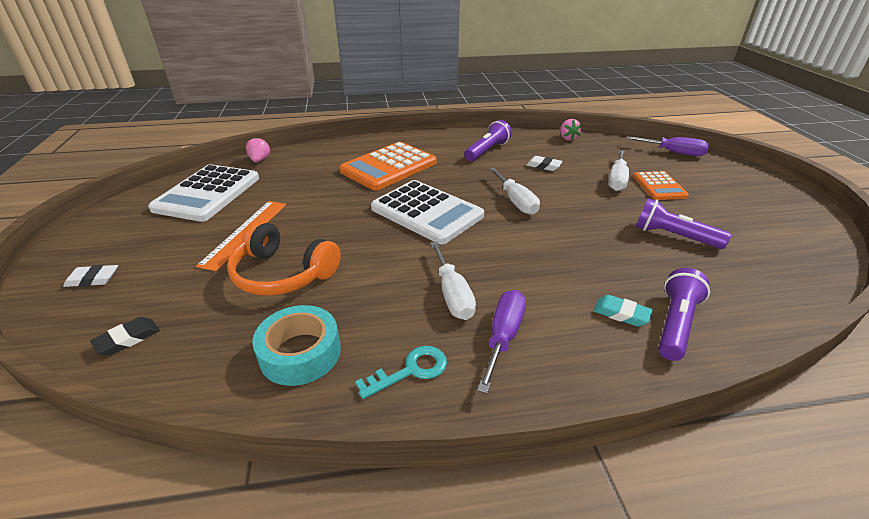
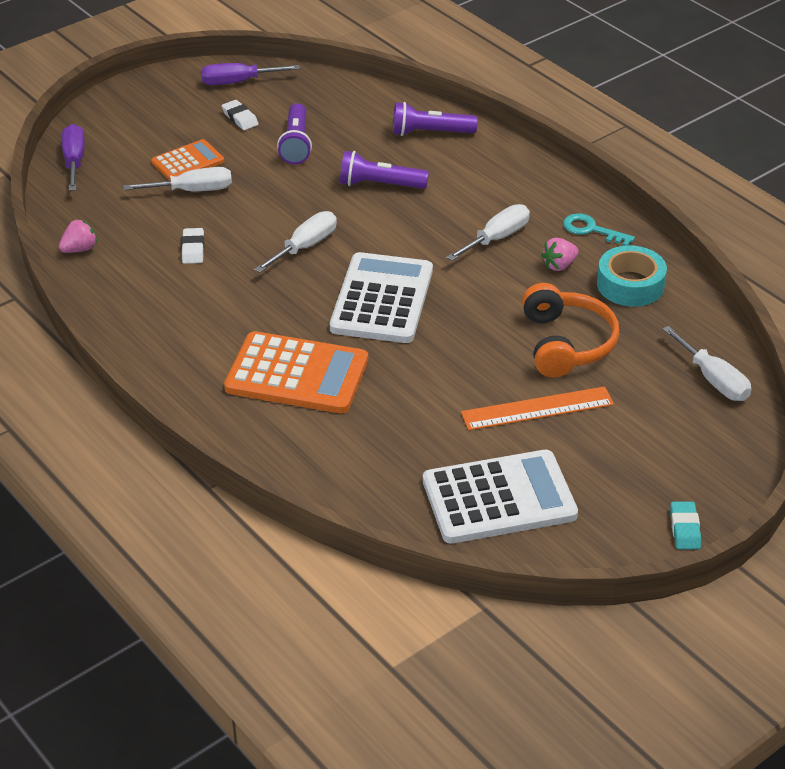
camera: 120 degrees left, 5 degrees up
(93, 279) = (694, 461): white eraser -> white eraser (240, 118)
(128, 339) = (713, 380): black eraser -> white screwdriver
(260, 160) = (378, 512): pink strawberry -> pink strawberry (559, 265)
(487, 151) = (177, 307): purple flashlight -> purple flashlight (380, 184)
(503, 337) = (519, 201): purple screwdriver -> purple screwdriver (238, 82)
(621, 314) = (441, 156): turquoise eraser -> turquoise eraser (685, 529)

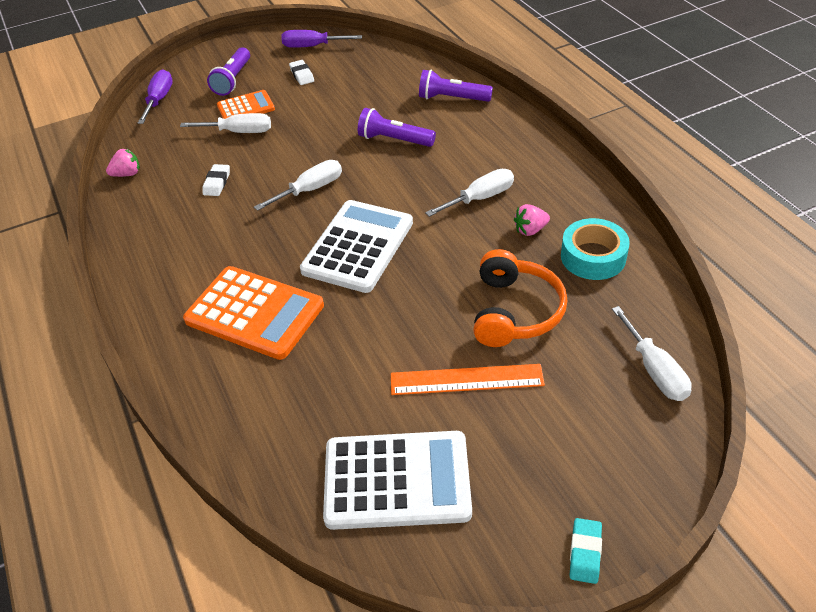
camera: 15 degrees right, 5 degrees up
(296, 144) = (338, 99): purple flashlight -> purple flashlight (233, 80)
(591, 230) = (569, 198): turquoise key -> none

